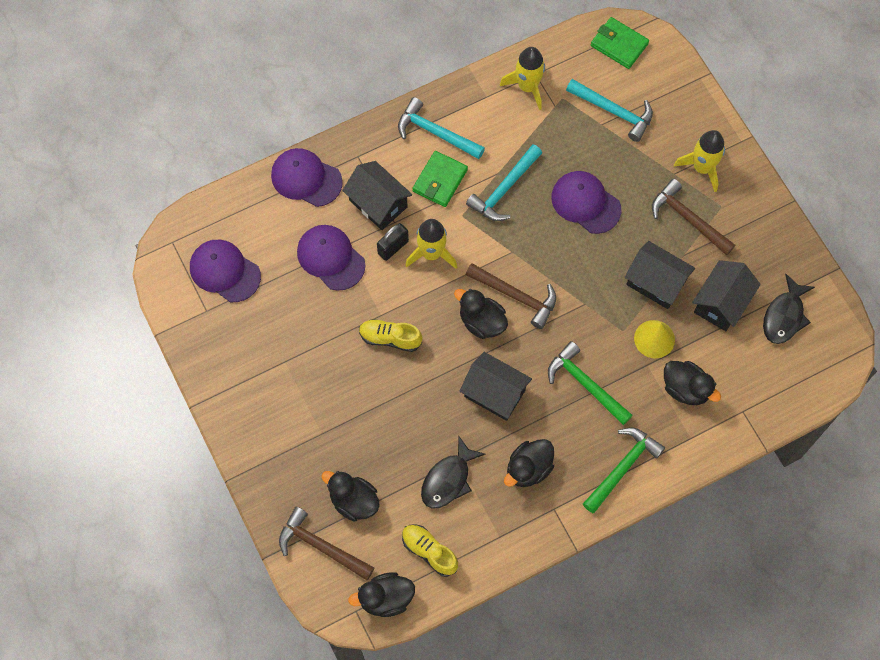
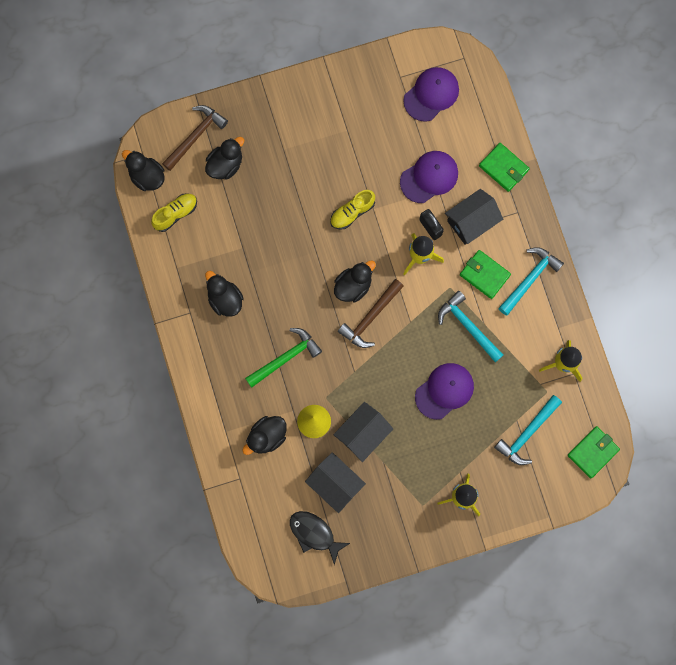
camera: 100 degrees right, 10 degrees up
(306, 178) = (503, 168): purple cap -> green wallet
(385, 598) = (147, 176): black duck -> black duck turned 45 degrees counterclockwise
(390, 338) = (352, 212): yellow shoe -> yellow shoe turned 150 degrees counterclockwise
(448, 479) = (228, 237): black fish -> none
(494, 393) = (291, 285): black house -> none
(622, 467) = (212, 372): green hammer -> none
(688, 219) = (415, 474): brown hammer -> none

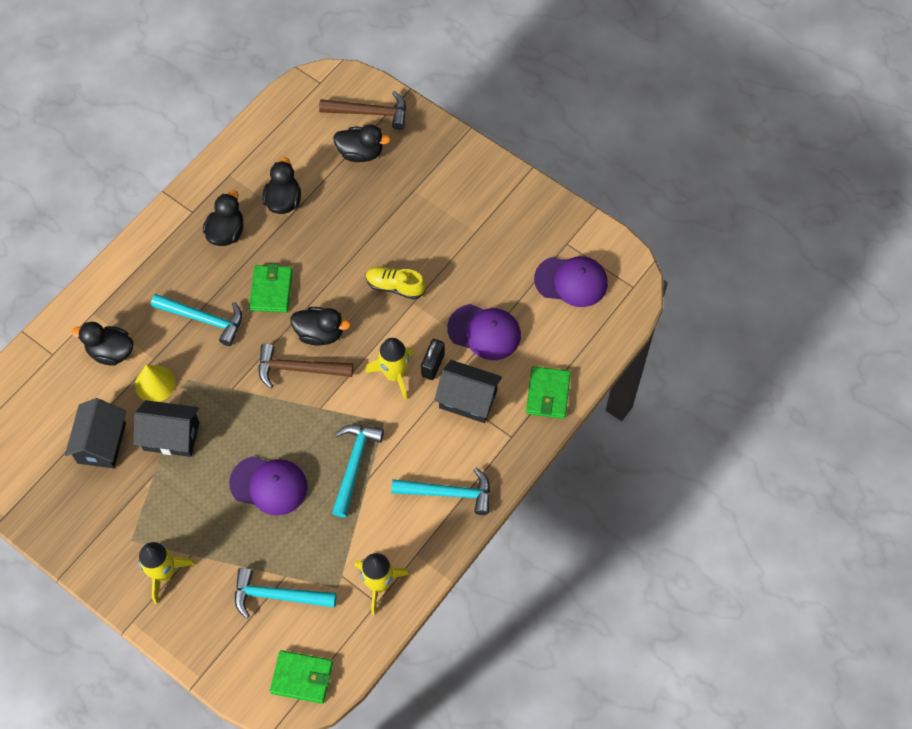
camera: 55 degrees right, 15 degrees down
(147, 176) = (301, 99): black duck -> black duck (283, 201)
(176, 214) = (281, 142): yellow shoe -> none
(285, 357) = (204, 319): green hammer -> turquoise hammer
(314, 534) = (37, 456): black fish -> none
(484, 275) = (420, 446): green wallet -> green wallet (271, 290)

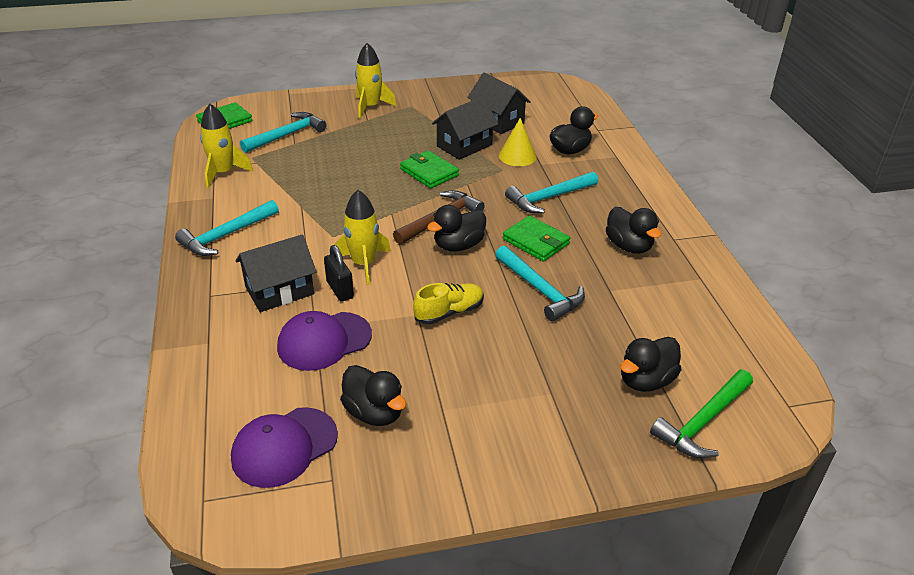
camera: 130 degrees right, 25 degrees down
(269, 485) = (366, 165): purple cap -> none
(283, 201) = (632, 295): black duck -> black duck (374, 413)
(354, 464) = (322, 205): turquoise hammer -> turquoise hammer (540, 290)
(370, 113) = (703, 422): brown hammer -> green hammer
(548, 394) = (206, 342): green wallet -> green wallet (429, 172)

